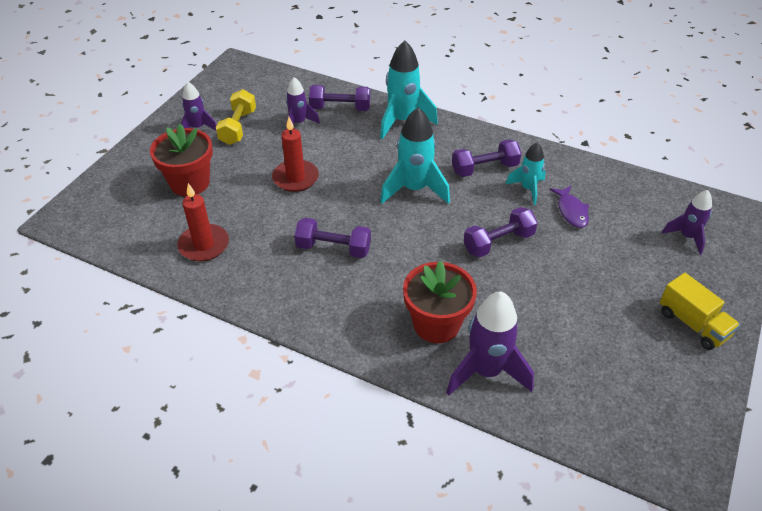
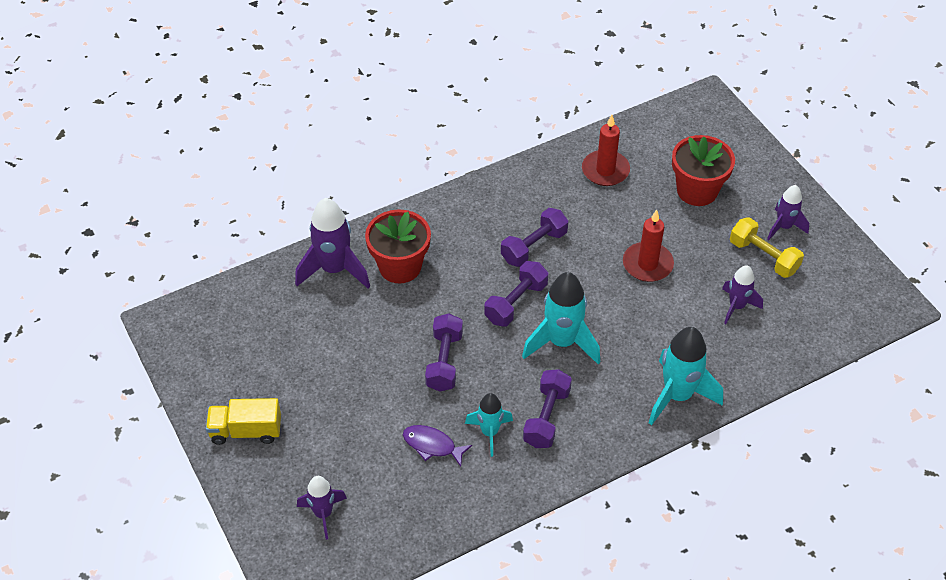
camera: 125 degrees right, 5 degrees up
(340, 108) = (740, 354): purple dumbbell -> purple dumbbell (516, 303)

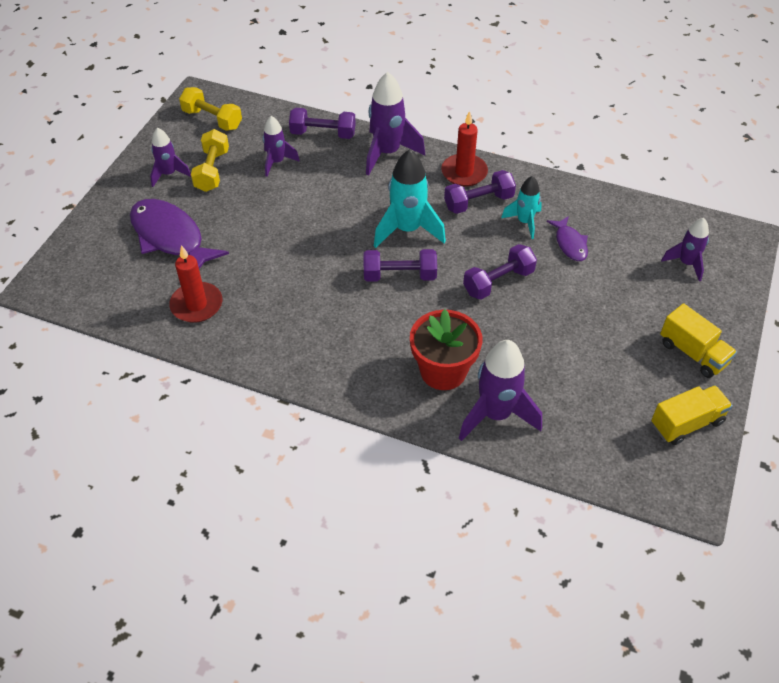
camera: 130 degrees left, 0 degrees up
(204, 371) = (686, 423): none -> yellow truck
(534, 246) = (331, 299): purple dumbbell -> purple dumbbell (323, 134)
(647, 264) = (282, 225): red candle -> red candle (464, 172)
(677, 396) = (387, 153): turquoise rocket -> purple rocket
(697, 190) = (170, 237): red flower pot -> purple fish
(845, 295) = (212, 119): none -> yellow dumbbell

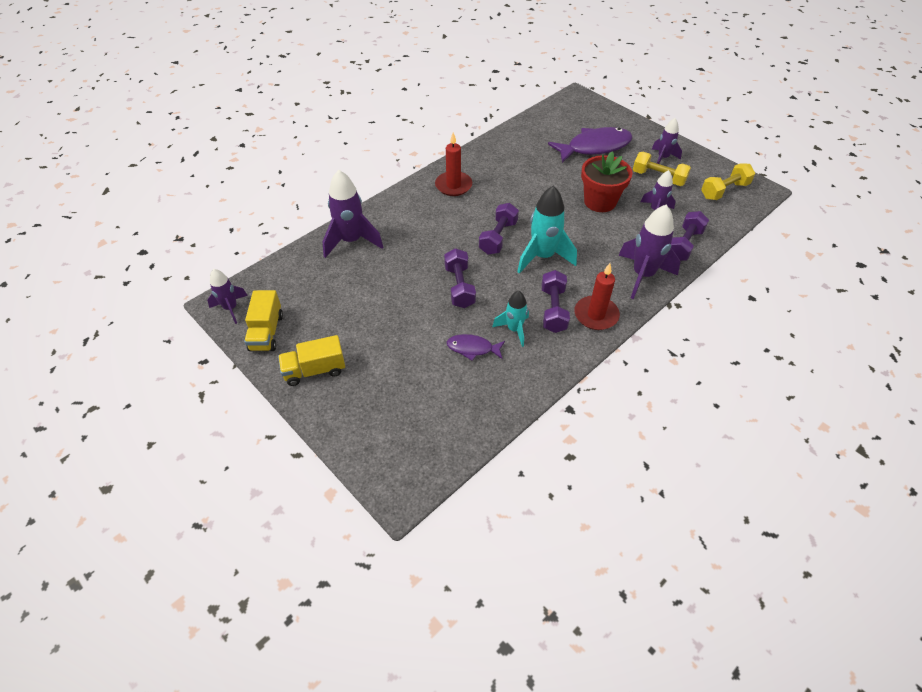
camera: 115 degrees right, 0 degrees up
(196, 305) = (527, 146): red candle -> red candle (453, 185)
(443, 371) = (402, 230): red flower pot -> red flower pot (600, 202)
(686, 263) = (401, 421): purple rocket -> purple rocket (231, 308)

